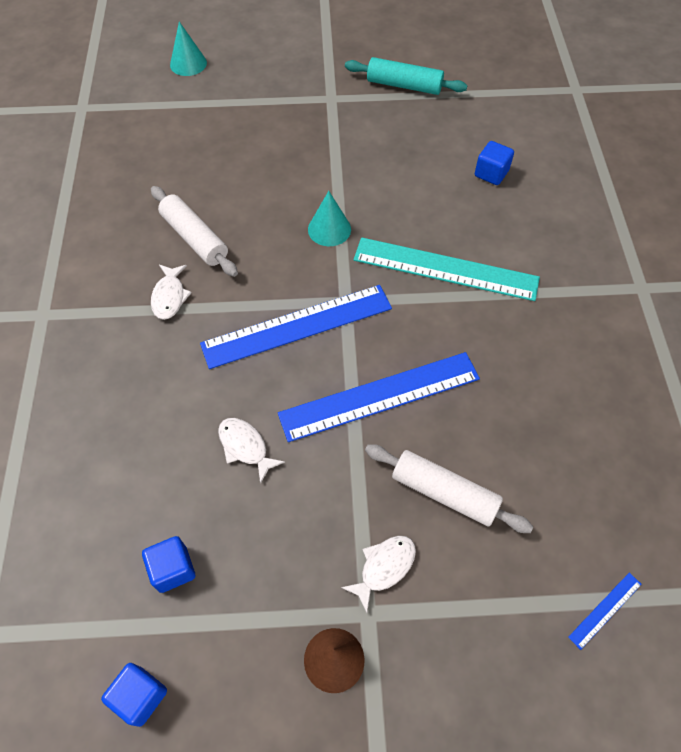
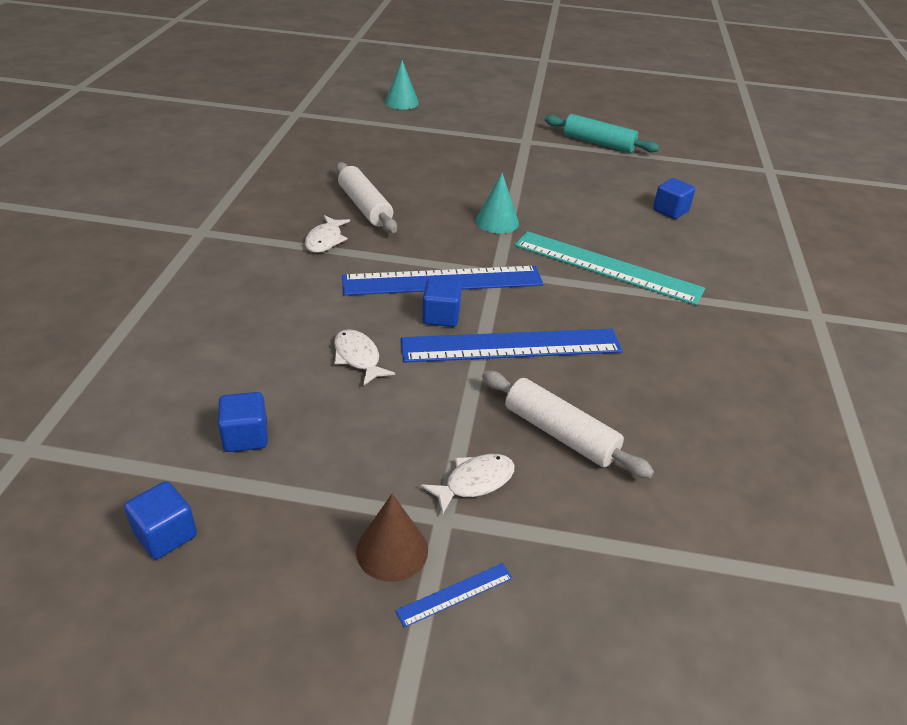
camera: 10 degrees right, 20 degrees down
(307, 374) = (441, 316): none -> blue cube
(605, 610) = (728, 575): blue ruler -> blue ruler (455, 594)

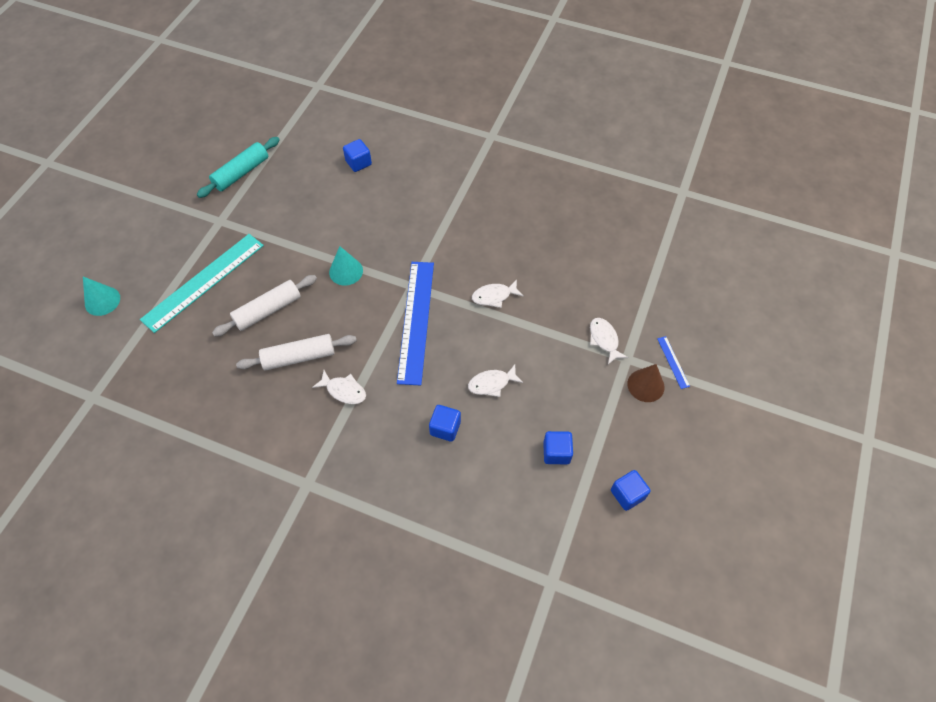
camera: 75 degrees left, 20 degrees up
(441, 316) = (457, 329): blue cube -> blue cube (445, 428)
(511, 346) = (494, 296): blue ruler -> white fish
(560, 434) = (573, 291): white rolling pin -> white rolling pin (268, 310)
(606, 267) = (420, 222): turquoise ruler -> turquoise ruler (204, 282)

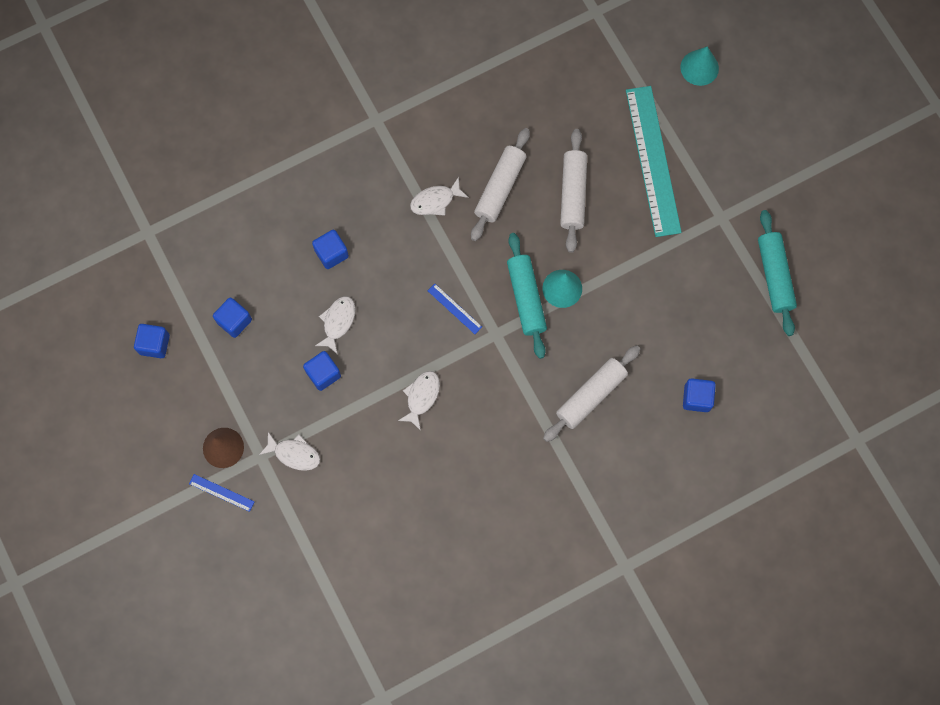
camera: 130 degrees right, 15 degrees up
(371, 286) = (526, 298): none -> turquoise rolling pin
(406, 211) = (591, 396): none -> white rolling pin
(416, 321) = (454, 308): blue ruler -> blue ruler, size x0.40
(536, 364) = (323, 374): none -> blue cube

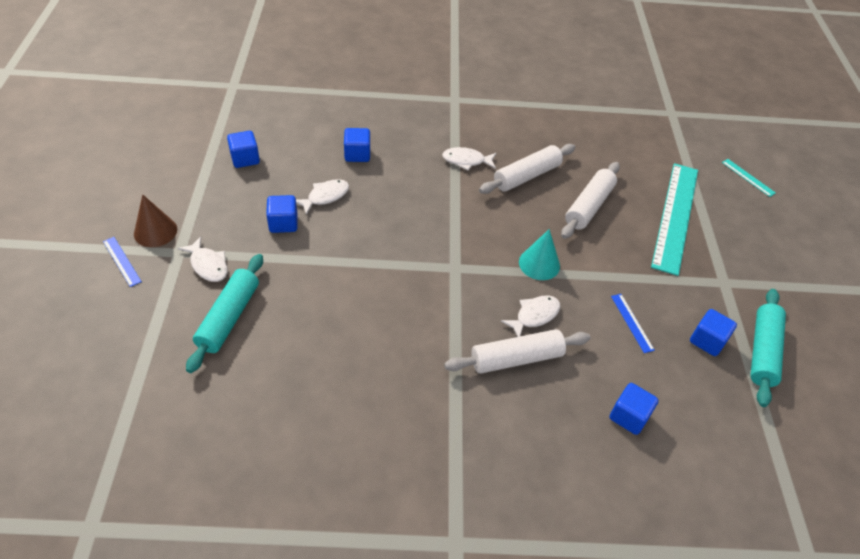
camera: 25 degrees right, 25 degrees down
(154, 344) = (172, 144): blue cube -> blue cube (707, 341)
(421, 397) = (353, 280): white fish -> white fish (534, 316)
(454, 308) = (431, 233): blue ruler -> blue ruler (632, 322)
(526, 298) = (500, 255): turquoise rolling pin -> turquoise rolling pin (229, 317)
(699, 68) = (748, 177): turquoise cone -> turquoise ruler

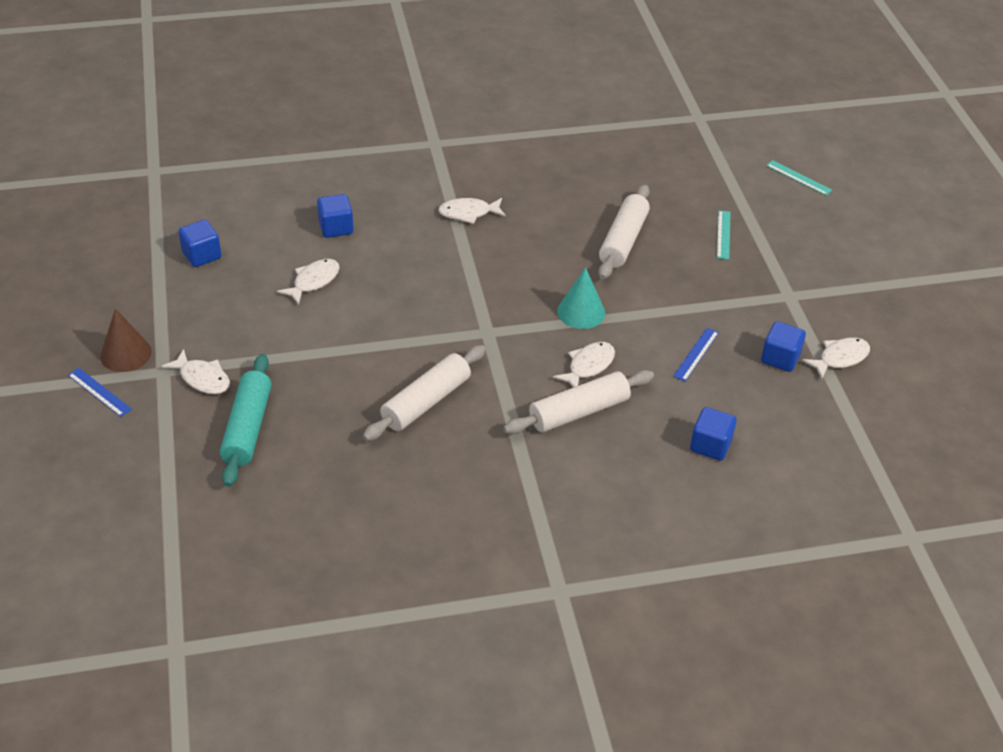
camera: 10 degrees left, 5 degrees down
(283, 223) = (274, 319): blue cube -> none
(527, 176) = (544, 219): white rolling pin -> white rolling pin (426, 402)
(632, 322) = (696, 354): blue ruler -> blue ruler turned 60 degrees clockwise
(675, 216) = (723, 234): turquoise ruler -> turquoise ruler, size x0.40
(762, 351) = (840, 358): turquoise rolling pin -> white fish

